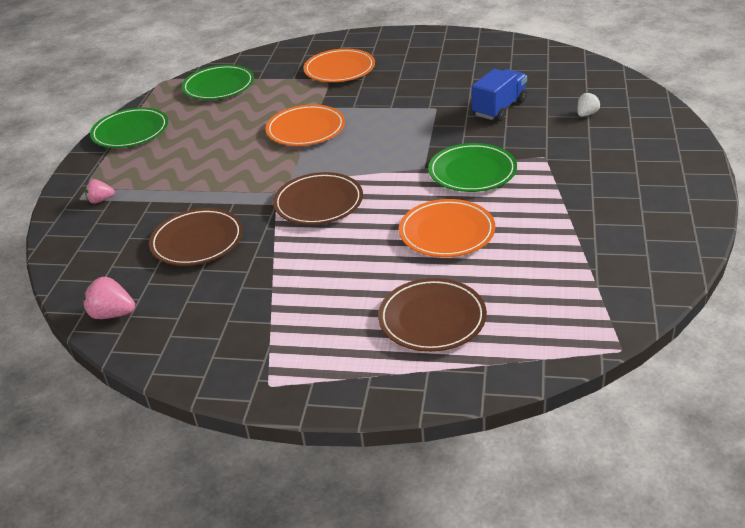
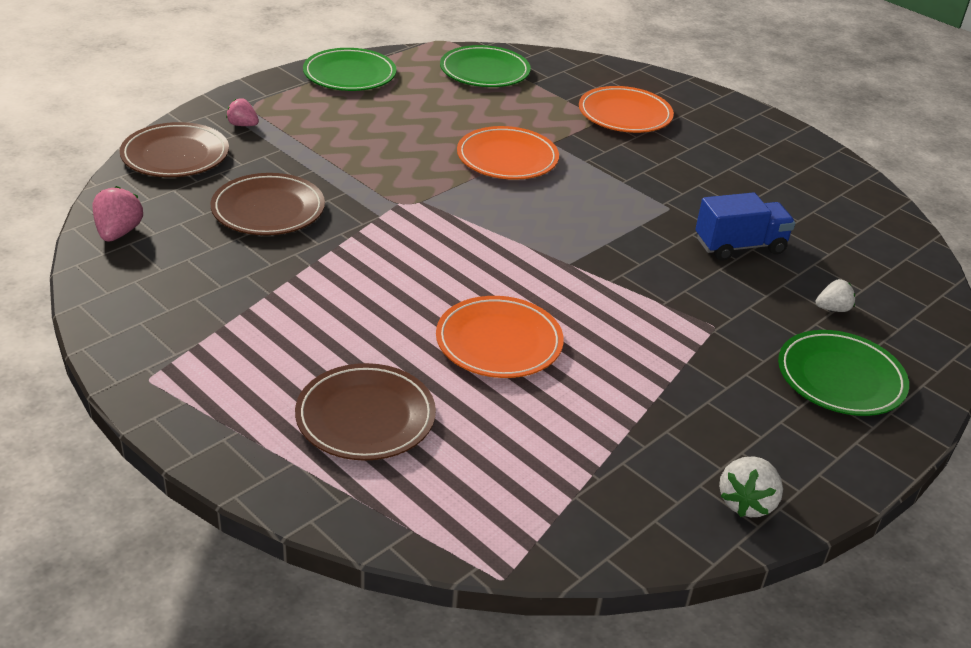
camera: 30 degrees right, 0 degrees up
(112, 314) = (118, 233): pink strawberry -> pink strawberry turned 45 degrees clockwise
(318, 203) = (419, 238): brown plate -> brown plate (175, 155)
(472, 172) = (613, 296): green plate -> green plate (840, 378)
(677, 233) = (746, 502): none -> white strawberry

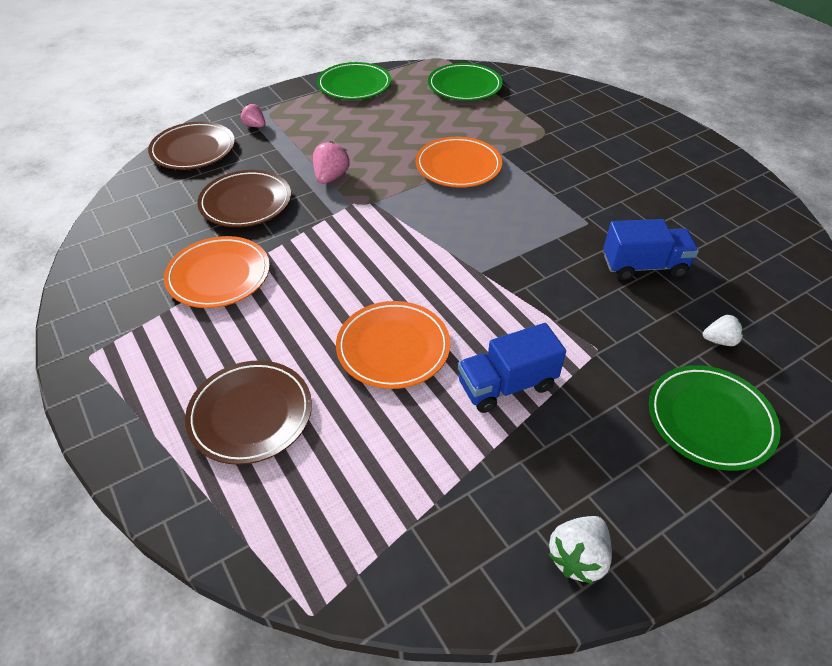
camera: 15 degrees right, 10 degrees up
(118, 233) = (122, 216): pink strawberry -> pink strawberry (331, 177)
(625, 114) = (572, 130): orange plate -> orange plate (219, 276)
(631, 366) = (506, 385): none -> blue truck

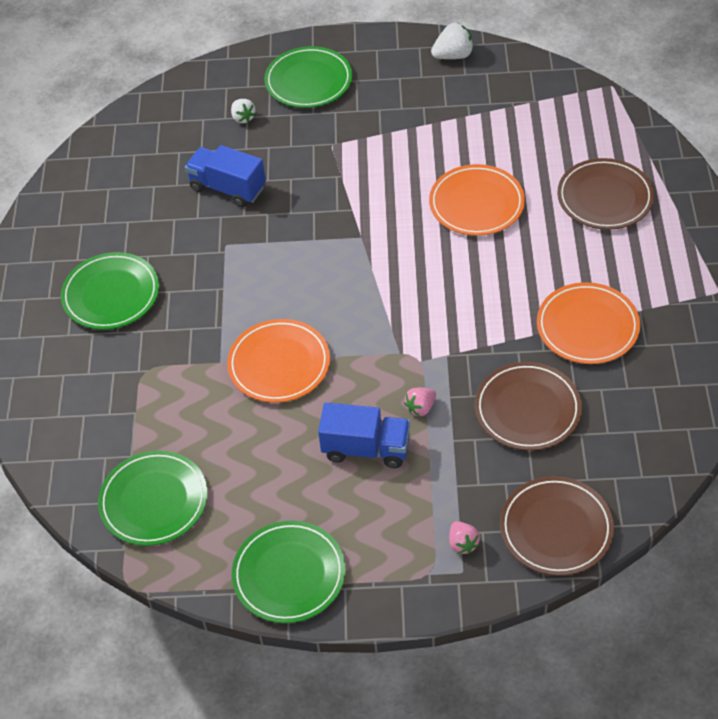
camera: 145 degrees left, 5 degrees up
(331, 177) = (420, 408): pink strawberry -> pink strawberry, size x0.67
(506, 385) = (416, 148): blue truck -> blue truck (366, 448)
(627, 162) = (111, 294): none -> green plate
(719, 340) = (243, 118): white strawberry -> white strawberry turned 150 degrees counterclockwise

